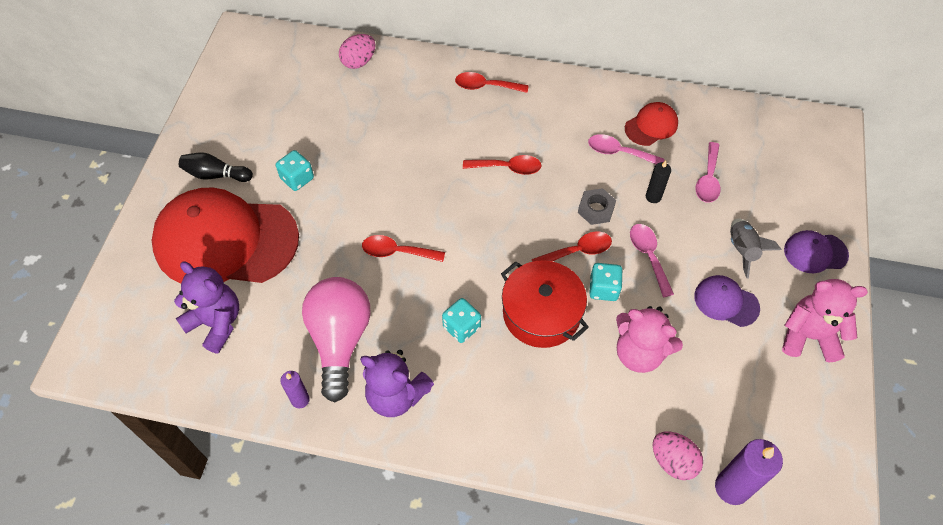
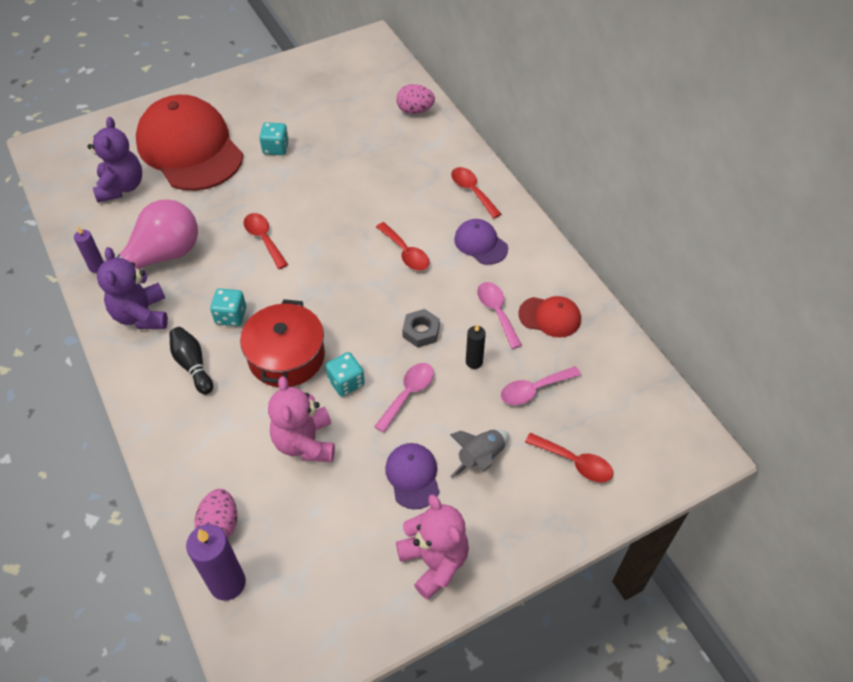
camera: 50 degrees right, 5 degrees down
(216, 175) = (239, 109): black bowling pin -> black bowling pin (193, 365)
(578, 251) = (367, 344): red spoon -> red spoon (575, 462)
(815, 253) = (534, 517): purple cap -> purple cap (480, 244)

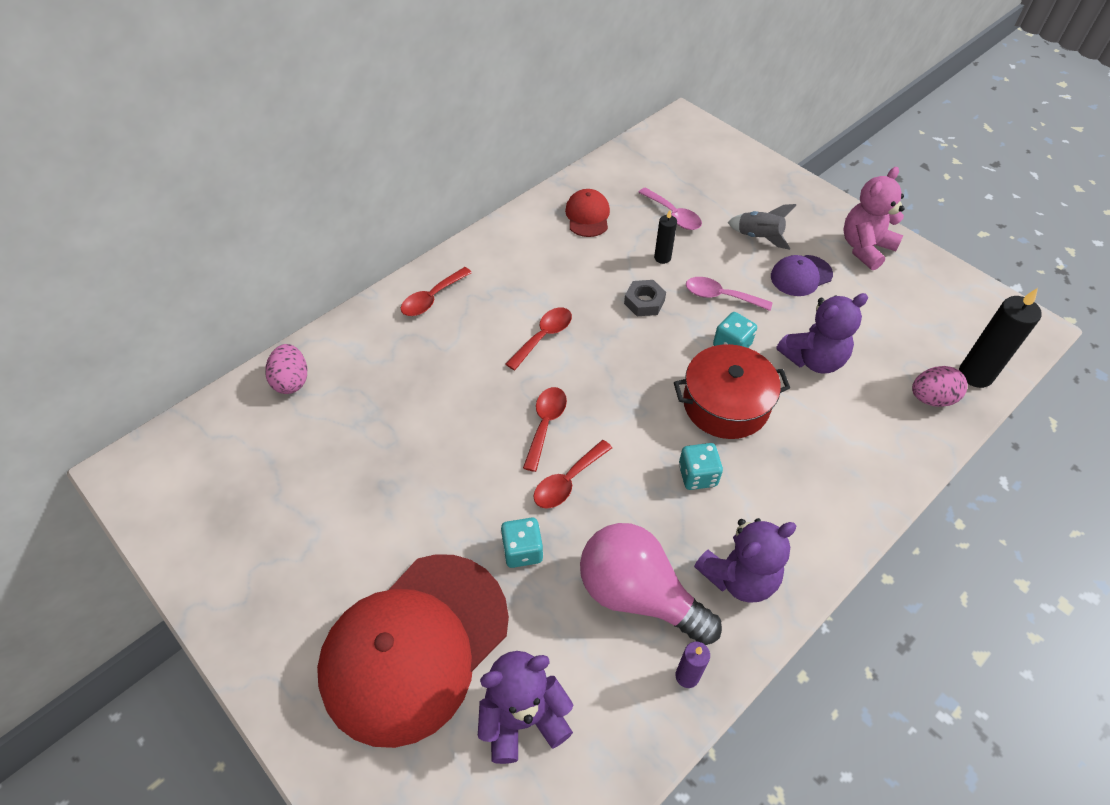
camera: 105 degrees left, 0 degrees up
(193, 365) = (780, 489): black bowling pin -> none
(227, 583) = (975, 375): purple candle -> black candle
(276, 148) = (393, 524): turquoise dice -> turquoise dice (522, 551)
(305, 442) = (813, 359): pink teddy bear -> purple teddy bear
(480, 244) = (510, 278): purple cap -> none
(496, 312) = (596, 252): pink spoon -> none
(575, 462) = (731, 183): red spoon -> red spoon (545, 424)

